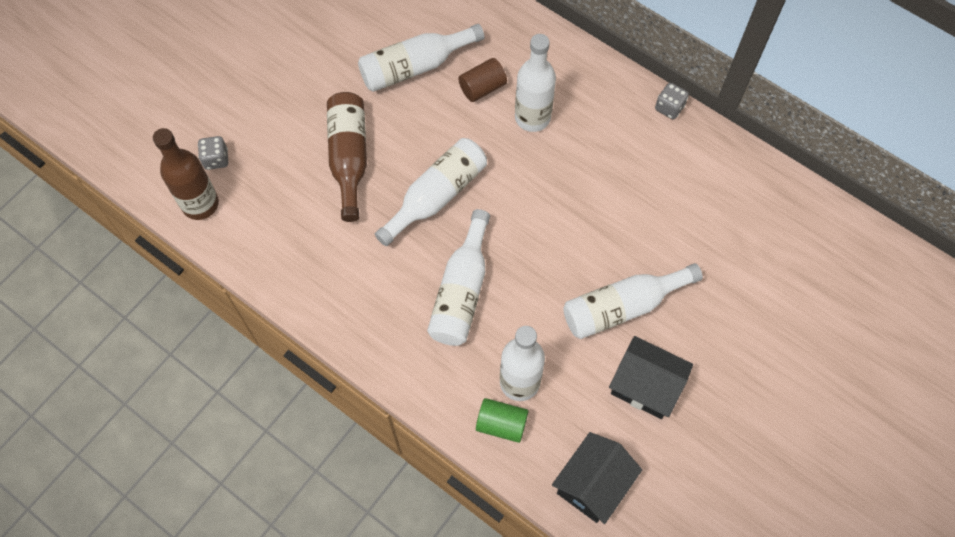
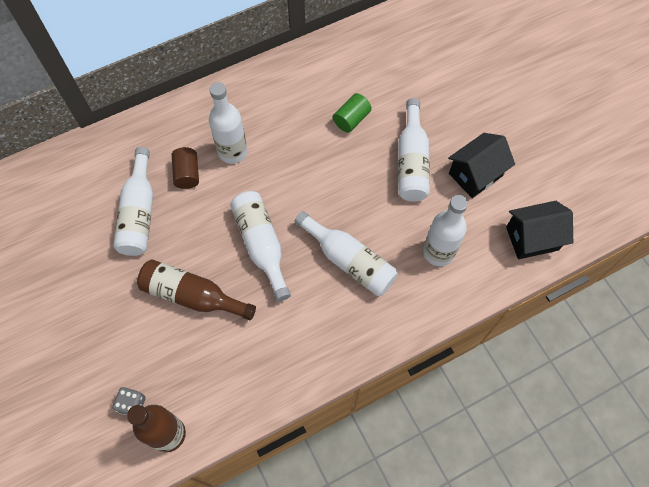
camera: 65 degrees left, 0 degrees up
(501, 424) = (465, 278): green cylinder -> green cylinder (351, 119)
(592, 484) = (532, 238): black house -> black house turned 75 degrees counterclockwise
(669, 107) = (275, 64): grey dice -> none

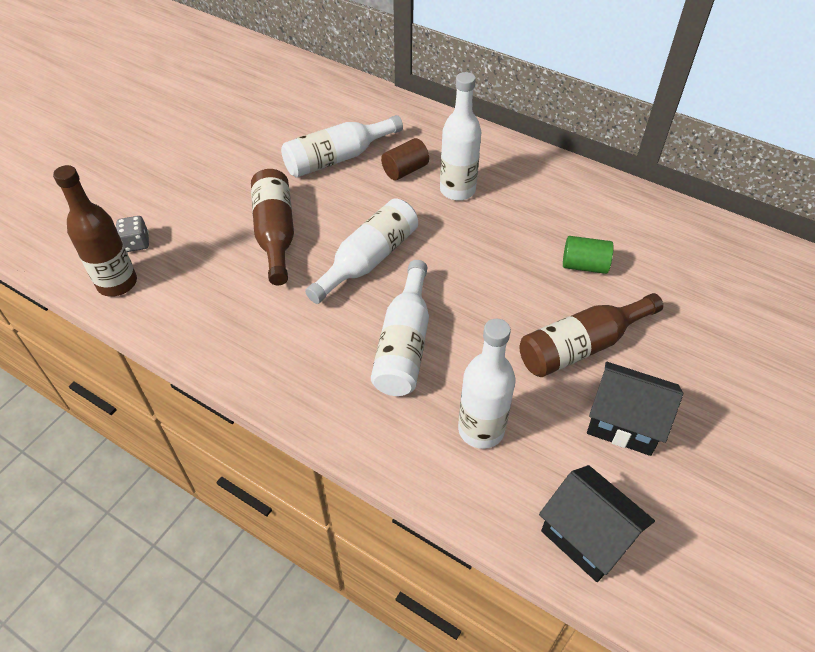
camera: 60 degrees right, 15 degrees down
(411, 162) = (581, 346): white bottle -> brown bottle

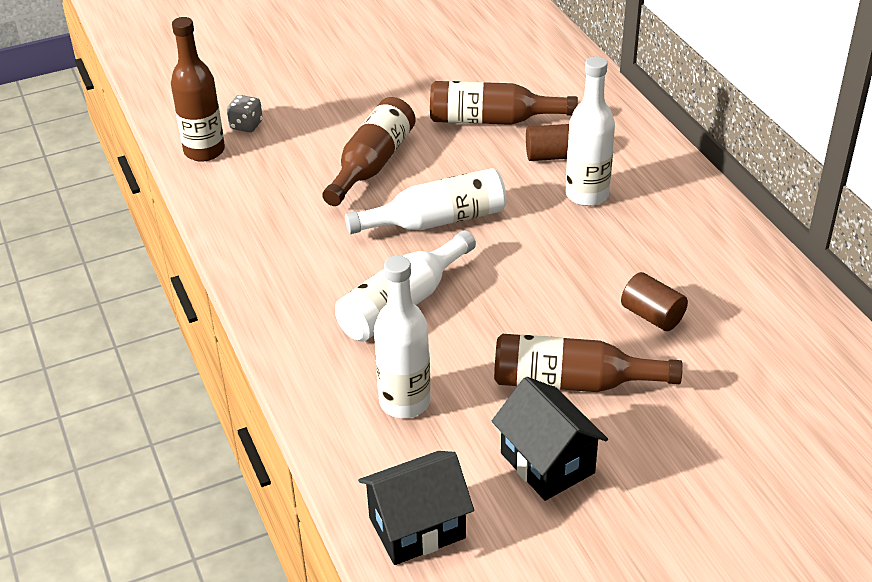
camera: 35 degrees right, 10 degrees down
(337, 158) = (492, 120): white bottle -> brown bottle
(584, 265) = (652, 316): green cylinder -> brown cylinder
(587, 536) = (417, 527): black house -> black house turned 75 degrees clockwise

